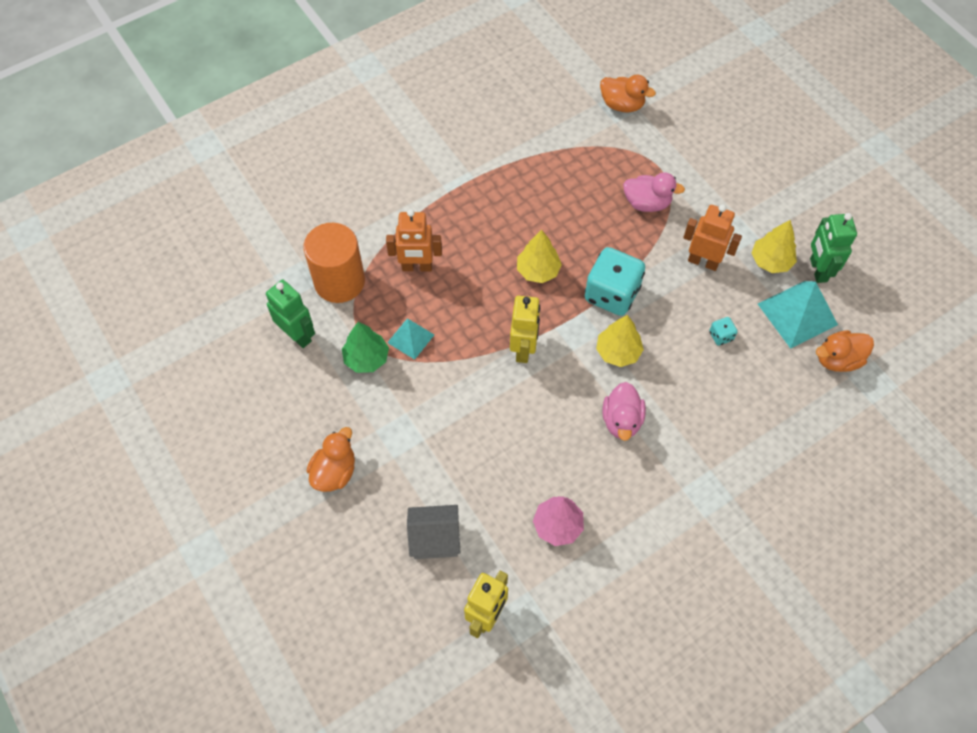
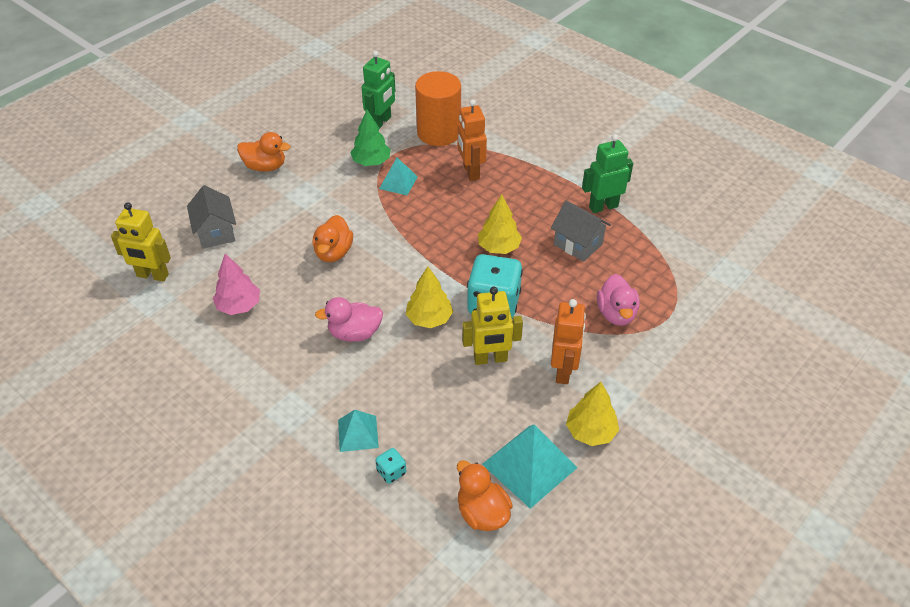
camera: 75 degrees right, 15 degrees down
(523, 349) = (410, 253): yellow robot -> yellow robot (490, 359)
(552, 205) = (578, 244): none -> grey house
(622, 105) = (733, 275): orange duck -> orange duck (333, 252)
(721, 336) = (475, 398): turquoise dice -> turquoise dice (391, 472)
(742, 439) = (358, 433): none -> turquoise pyramid
(818, 270) = (598, 480): green robot -> green robot (603, 206)

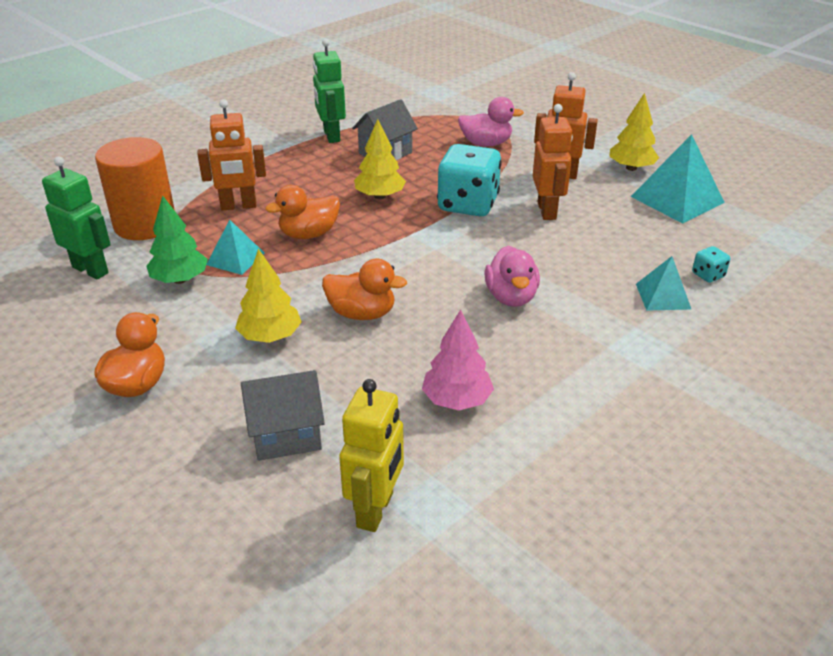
camera: 85 degrees left, 10 degrees down
(429, 319) = (488, 244): yellow tree -> yellow tree (270, 336)
(482, 513) = (738, 226): orange duck -> orange duck (309, 234)
(490, 359) = (547, 211): yellow robot -> orange robot

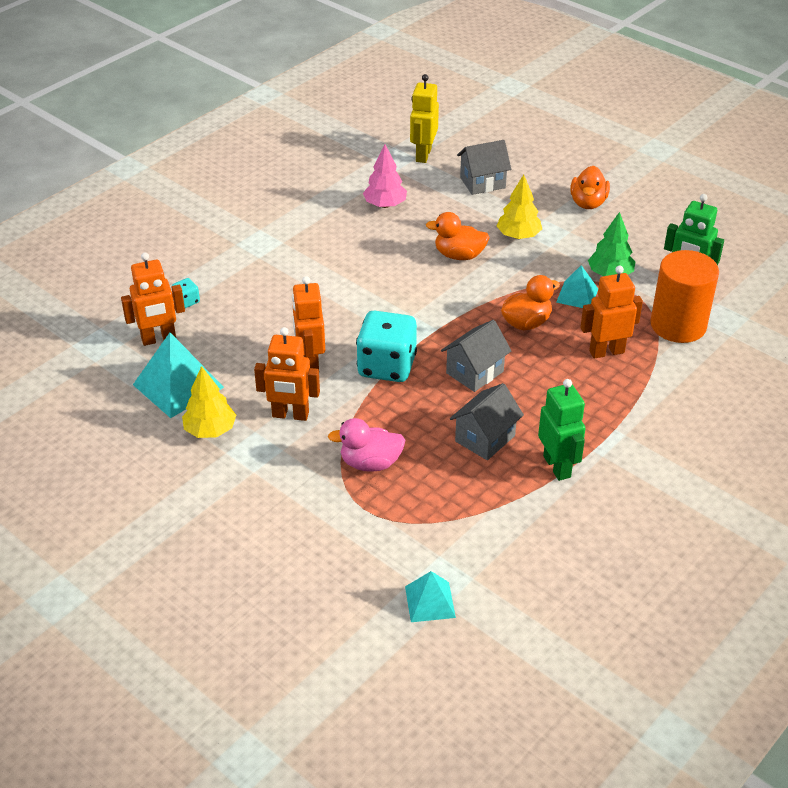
camera: 175 degrees right, 5 degrees up
(380, 196) = (475, 372): yellow tree -> grey house
(511, 297) = (348, 274): pink duck -> none
(662, 296) = (230, 281): turquoise pyramid -> turquoise pyramid (430, 602)
(720, 239) = (158, 339): none -> orange robot

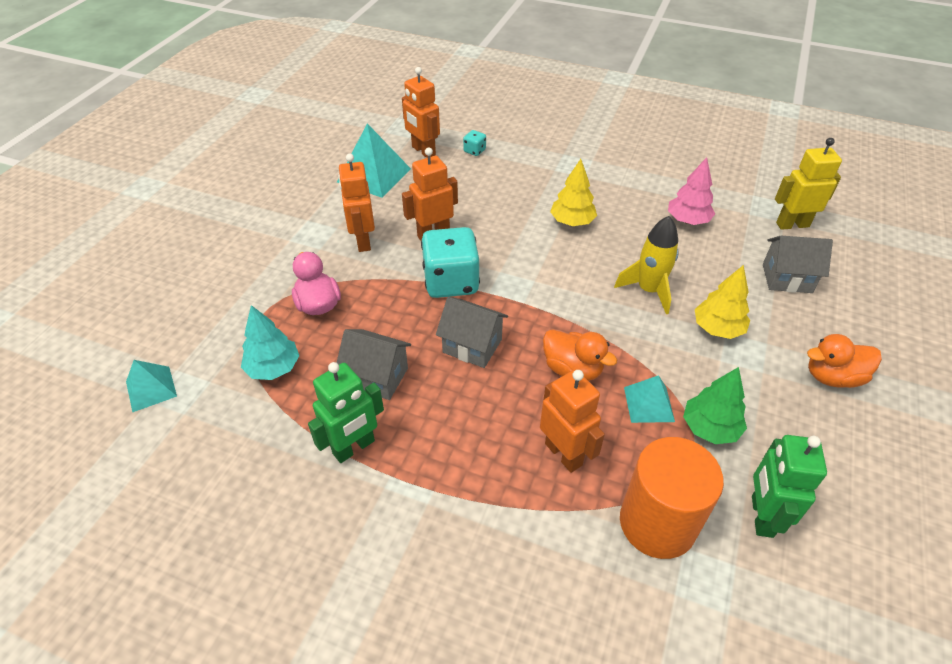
camera: 70 degrees right, 5 degrees up
(210, 430) = (329, 205): yellow tree -> yellow tree (572, 222)
(443, 507) = (273, 368): none -> turquoise tree
(459, 255) = (648, 290): orange duck -> yellow rocket
(482, 182) = (787, 278): grey house -> grey house turned 45 degrees counterclockwise

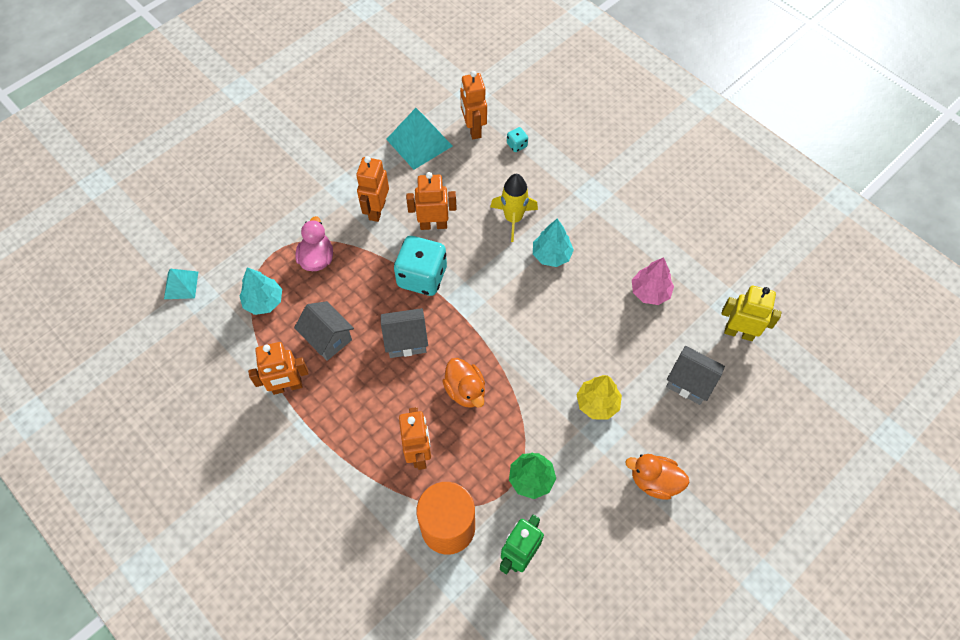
camera: 25 degrees right, 15 degrees up
(354, 448) = (287, 387): green robot -> orange robot
(472, 346) = (406, 340): grey house -> grey house turned 60 degrees counterclockwise
(572, 222) = (551, 255): yellow tree -> turquoise tree
(648, 290) = (568, 347): yellow rocket -> yellow rocket (513, 218)
(649, 404) = (501, 442): turquoise pyramid -> none

